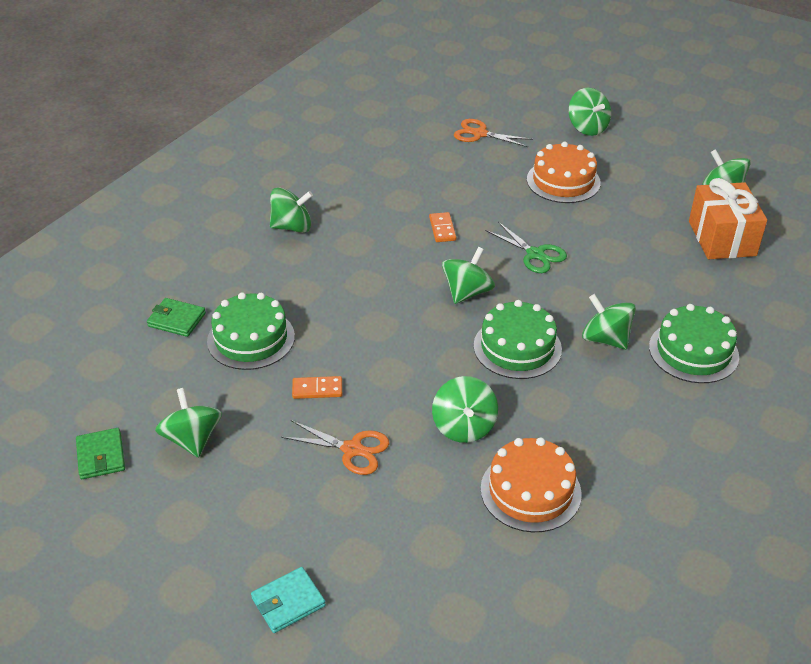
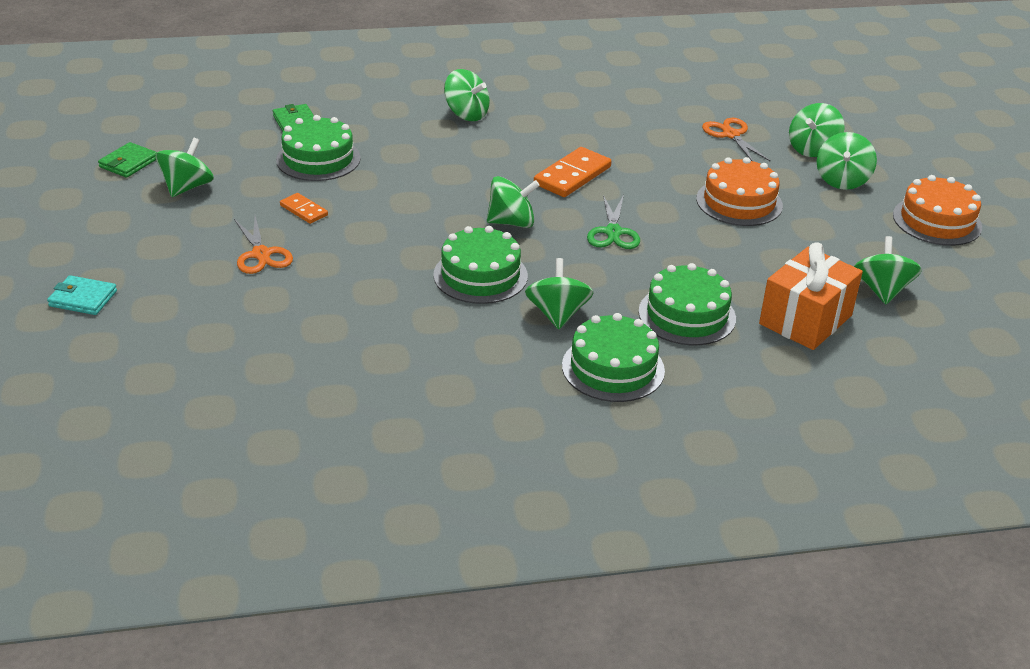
camera: 45 degrees right, 5 degrees down
(442, 229) = (572, 176): orange domino -> orange domino, size x1.76
(464, 426) = (352, 291): green spinning top -> green spinning top (812, 149)
(530, 491) = (321, 354): orange cake -> orange cake (937, 221)
(666, 282) = (687, 315): none -> green cake

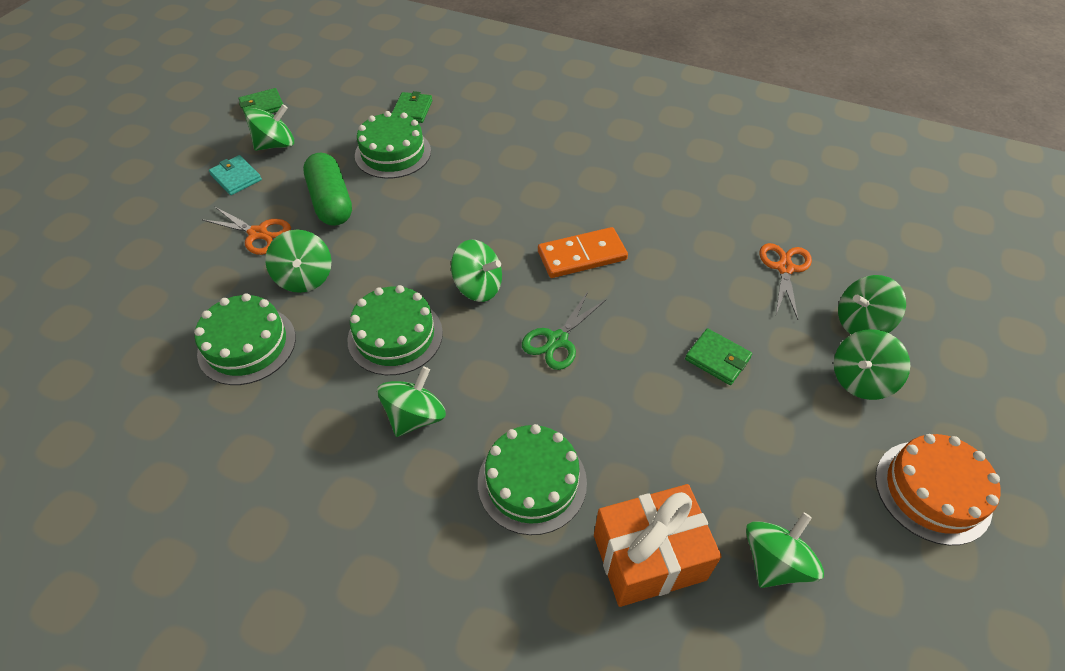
camera: 35 degrees right, 15 degrees up
(83, 298) = (106, 222): turquoise wallet -> turquoise wallet (236, 177)
(261, 254) = (258, 233): orange scissors -> orange scissors turned 75 degrees counterclockwise
(304, 210) = (331, 201): orange domino -> green capsule
(466, 114) = (553, 150): green spinning top -> green spinning top (305, 277)
(613, 368) = (400, 512): green cake -> green cake (247, 345)
(739, 202) = (717, 359): orange cake -> green wallet

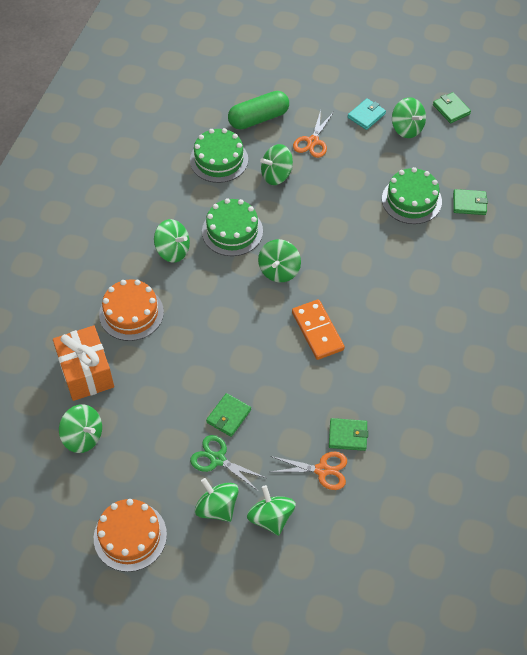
camera: 85 degrees right, 5 degrees up
(331, 201) = (350, 174): green capsule -> green capsule (258, 118)
(532, 482) = (131, 313): green cake -> orange cake
(557, 340) = (236, 320): green scissors -> green scissors (217, 459)
(734, 241) = (347, 435): none -> green wallet

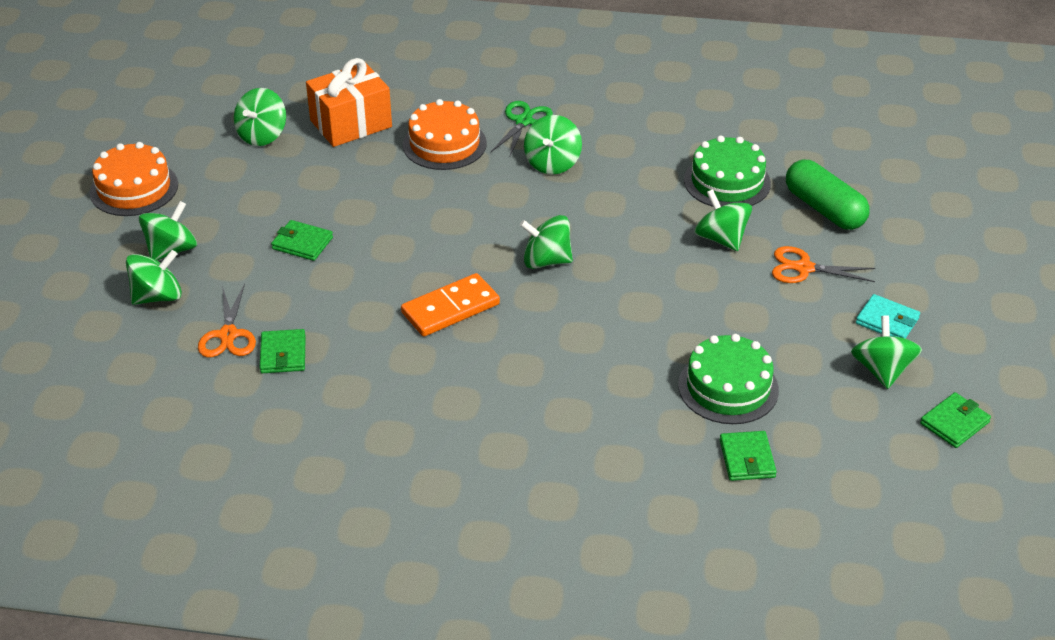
camera: 80 degrees right, 15 degrees down
(217, 459) = (239, 242): green scissors -> green scissors (523, 121)
(232, 231) = (602, 210): green cake -> none
(407, 128) = (882, 370): green spinning top -> green spinning top turned 135 degrees clockwise

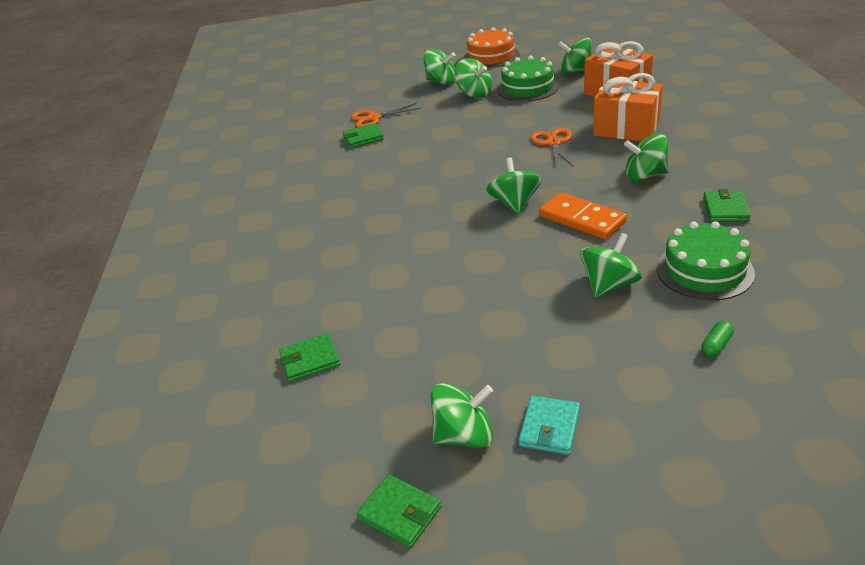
camera: 80 degrees right, 5 degrees down
(157, 296) = (398, 91): green spinning top -> green spinning top (474, 94)
(302, 243) = (473, 114): green wallet -> green wallet (725, 209)
(444, 144) = (626, 128): orange cake -> orange gift
(450, 308) = (435, 180): orange domino -> orange domino (582, 219)
(523, 121) = (690, 150): green scissors -> none
(728, 387) = (398, 331): green cake -> green cake (527, 88)
(804, 268) = (600, 348): orange scissors -> orange scissors (553, 143)
(824, 209) = (716, 345): green capsule -> green capsule, size x0.41

